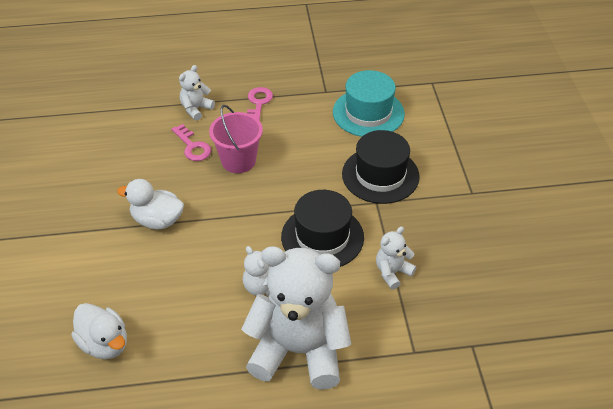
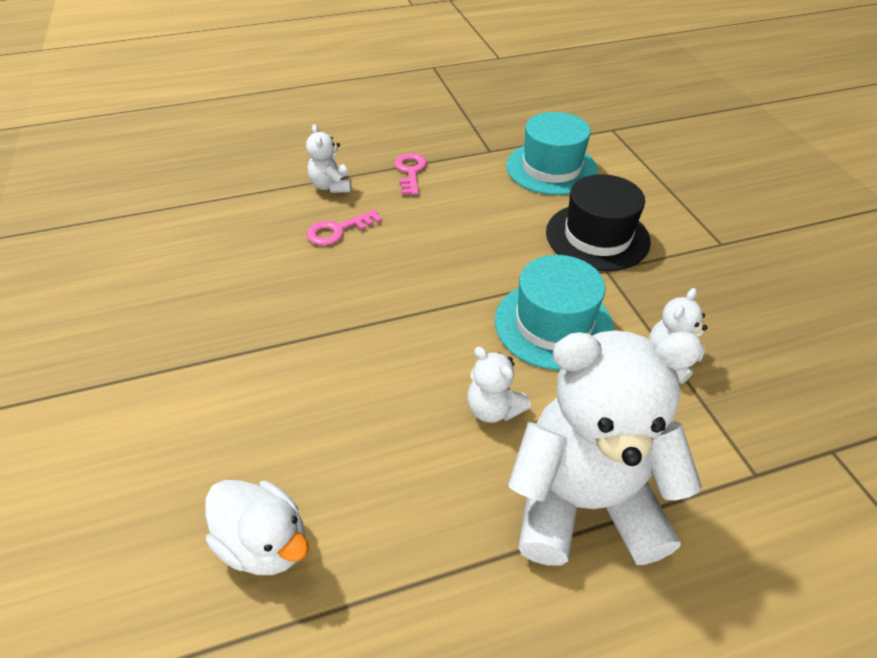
camera: 10 degrees left, 0 degrees up
(157, 220) = (311, 332): white duck -> none
(192, 146) = (338, 230): pink key -> pink key turned 105 degrees clockwise
(196, 109) = (331, 186): white teddy bear -> white teddy bear turned 45 degrees counterclockwise
(238, 161) = (405, 241): pink bucket -> none
(322, 237) = (553, 324): black hat -> turquoise hat

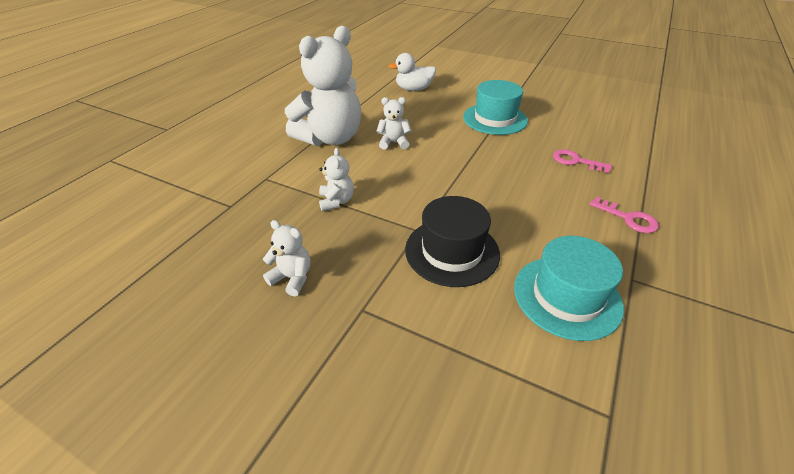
camera: 135 degrees right, 5 degrees down
(331, 186) = (635, 179): white teddy bear -> white teddy bear (292, 278)
(338, 230) = (576, 161): pink key -> pink key turned 75 degrees counterclockwise
(553, 324) = (410, 184): turquoise hat -> turquoise hat (495, 119)

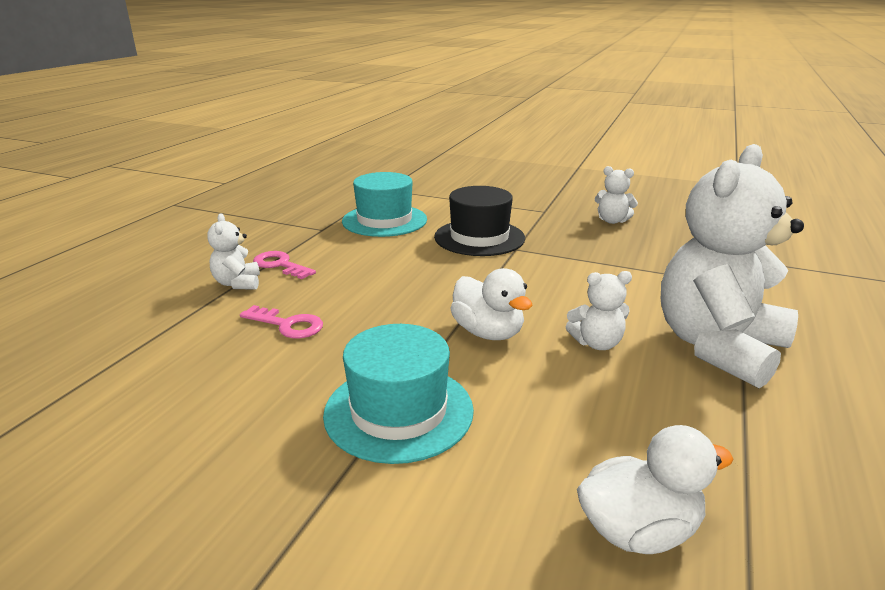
camera: 175 degrees right, 15 degrees down
(336, 201) = (622, 266): white teddy bear -> white teddy bear (238, 283)
(453, 151) = (488, 332): none -> white duck

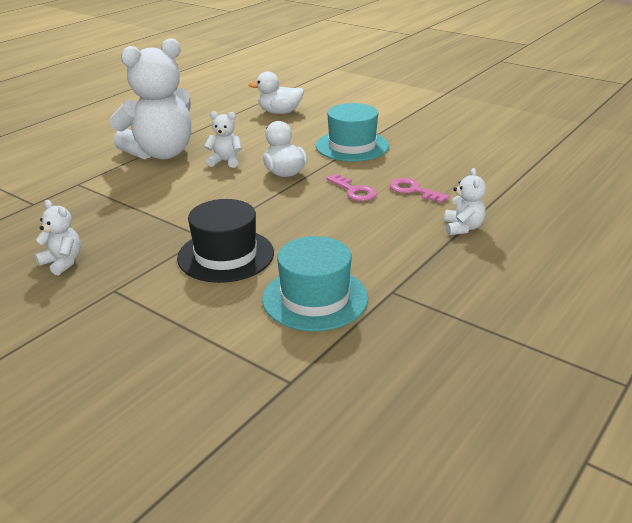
camera: 165 degrees left, 5 degrees up
(280, 265) = (430, 243): pink key -> pink key (354, 191)

